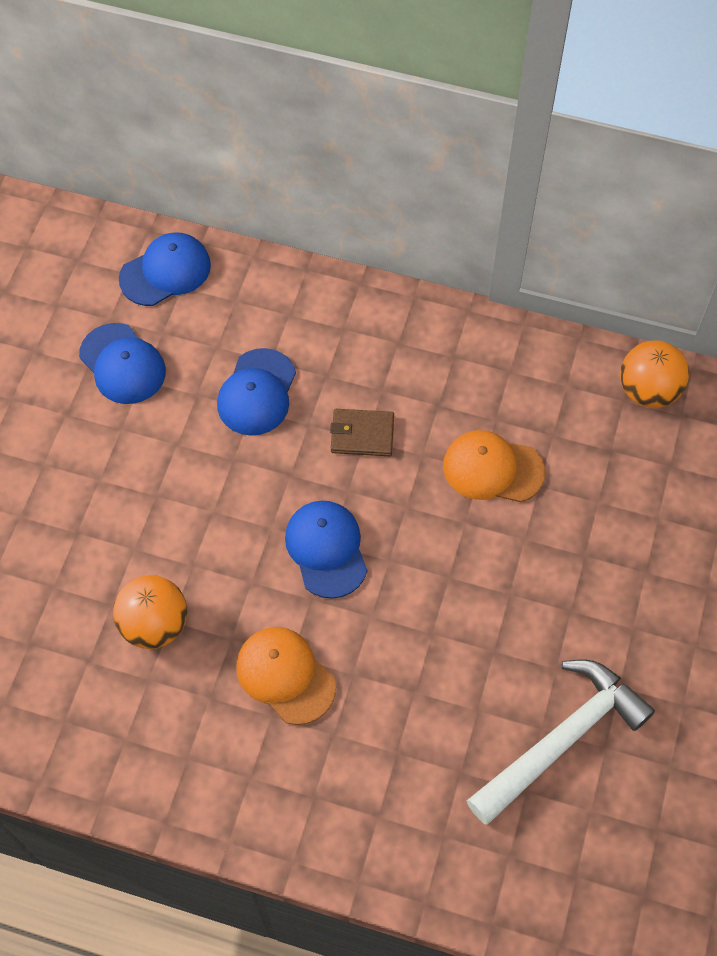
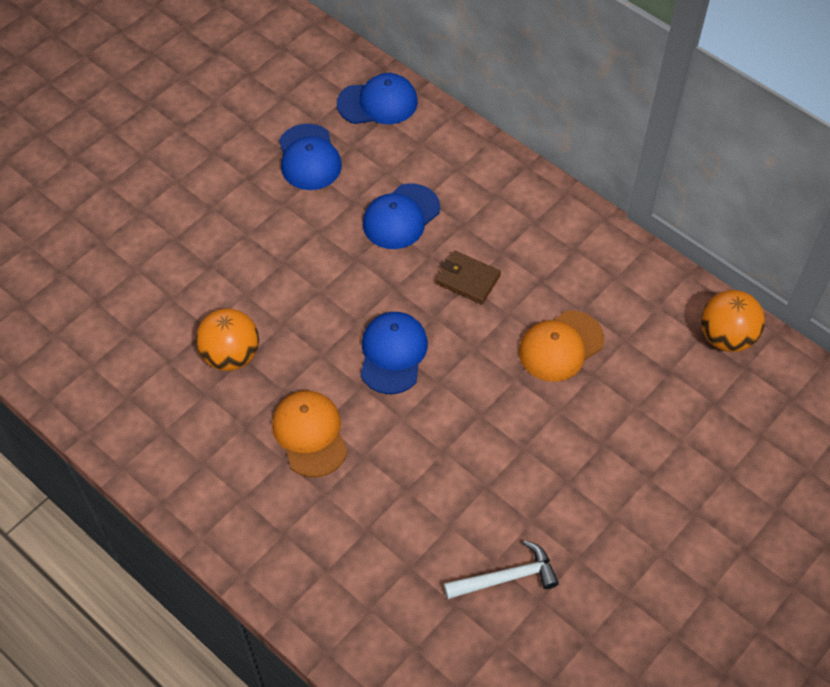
camera: 25 degrees right, 5 degrees down
(492, 468) = (560, 346): orange cap -> orange cap turned 75 degrees counterclockwise
(561, 739) = (506, 577): white hammer -> white hammer, size x0.60

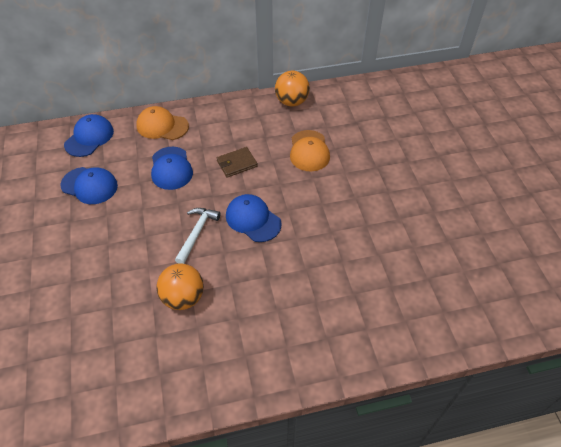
camera: 55 degrees left, 5 degrees down
(310, 434) = (271, 287): orange cap -> orange cap (162, 126)
(506, 577) = (426, 247): white hammer -> white hammer (197, 233)
(726, 337) = (354, 94): orange ball -> orange ball (291, 102)

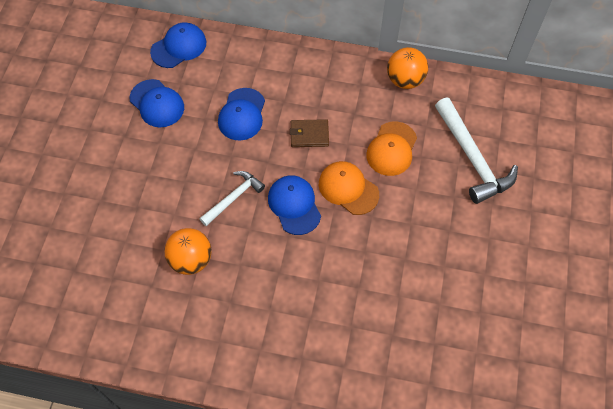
camera: 25 degrees right, 10 degrees up
(162, 126) = (255, 60): orange cap -> orange cap (348, 189)
(374, 136) = (472, 158): none -> white hammer

